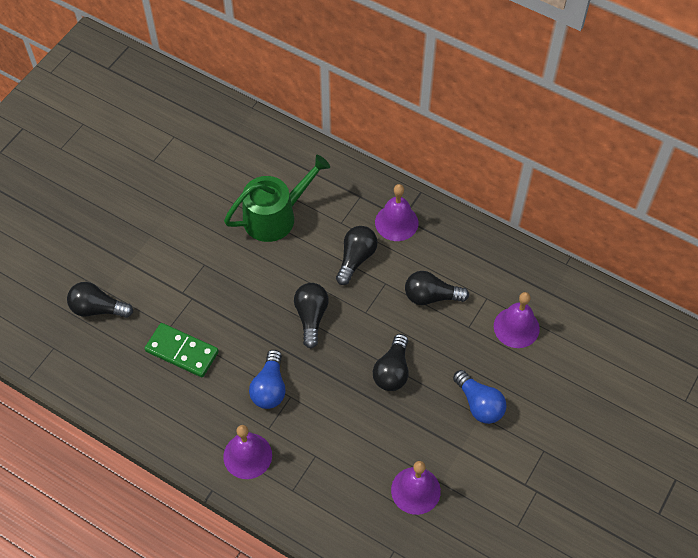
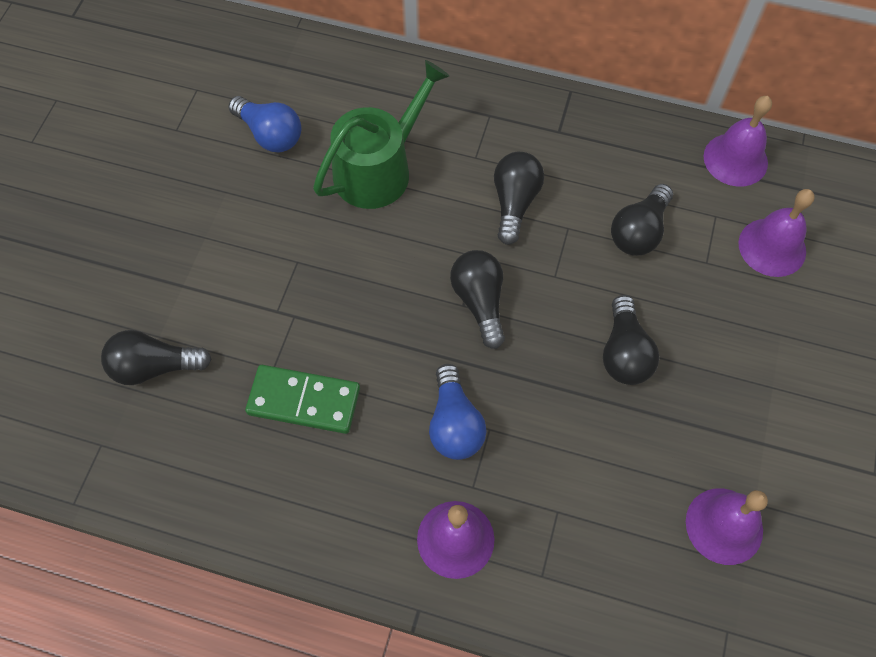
camera: 15 degrees left, 5 degrees up
(396, 222) = (553, 139): purple bell -> purple bell (735, 159)
(431, 296) = (639, 231): black light bulb -> black light bulb turned 45 degrees counterclockwise
(479, 404) = (764, 370): blue light bulb -> blue light bulb (270, 134)

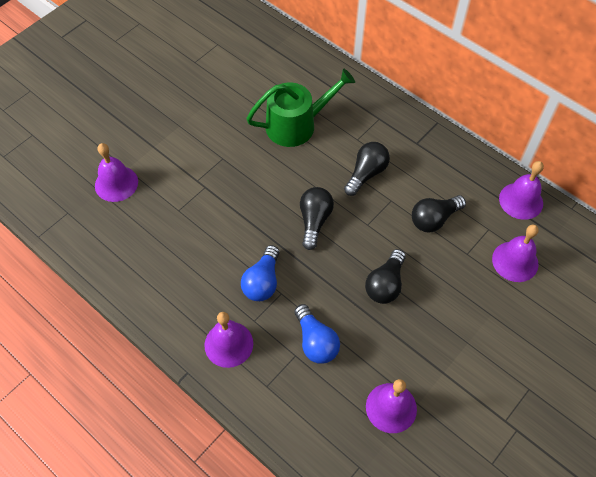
camera: 25 degrees right, 5 degrees down
(154, 366) = (116, 183): black light bulb -> purple bell
(270, 134) = (245, 83): blue light bulb -> blue light bulb (315, 341)
(304, 401) = (186, 234): green domino -> none

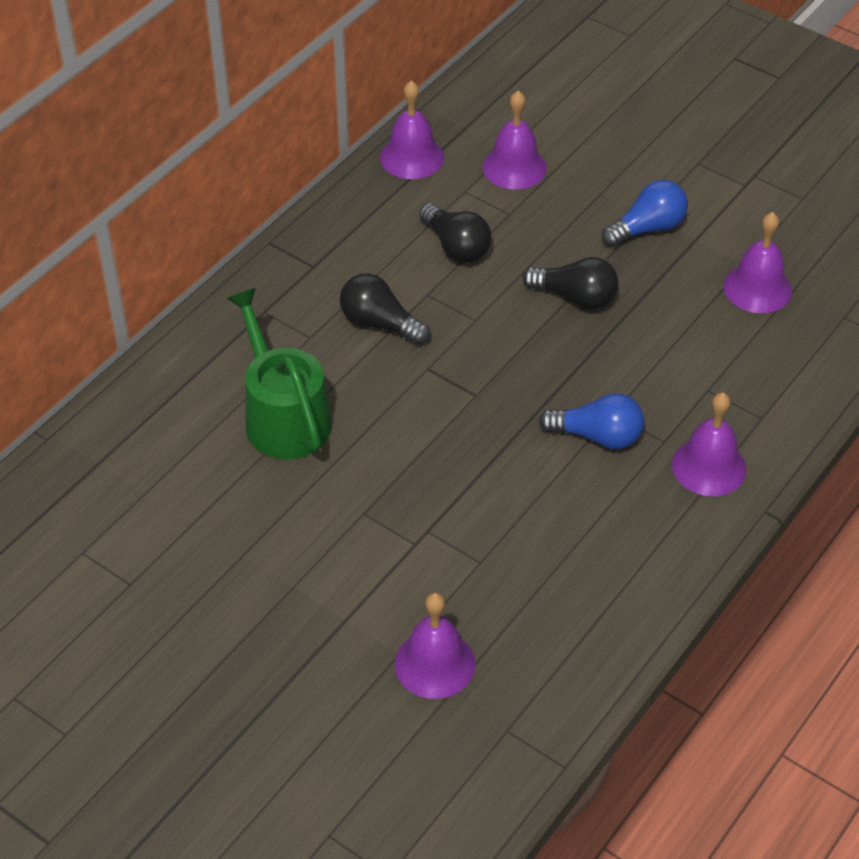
camera: 95 degrees left, 10 degrees down
(314, 221) = (478, 381): black light bulb -> none
(315, 341) = (682, 368): blue light bulb -> blue light bulb (647, 228)

